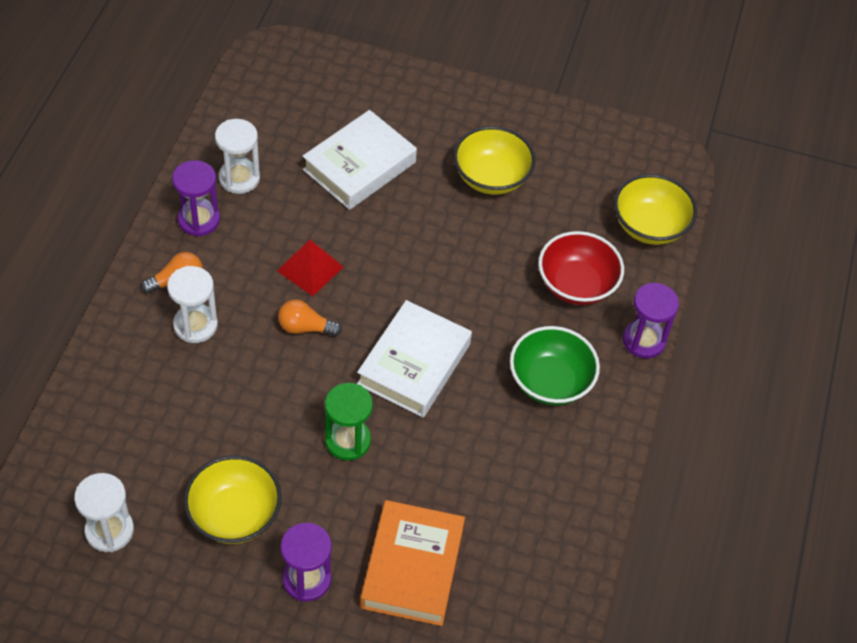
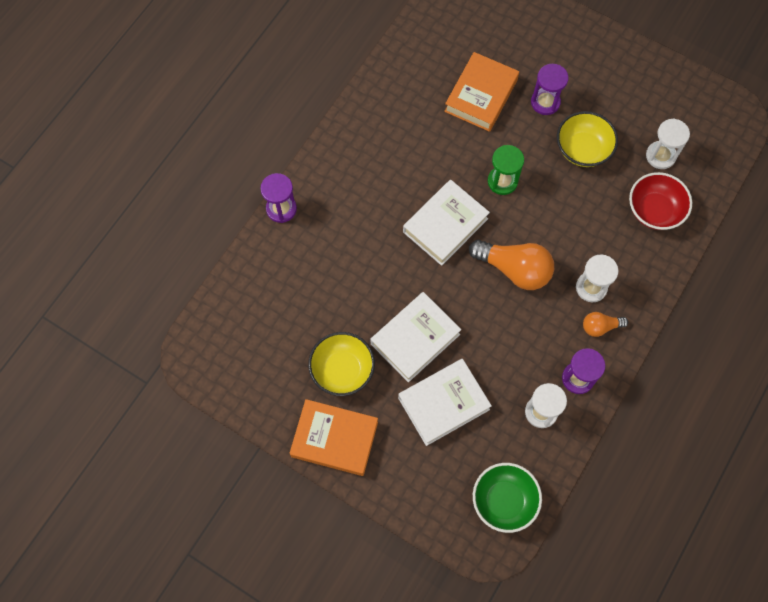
camera: 160 degrees left, 15 degrees up
(305, 327) = (514, 269): orange light bulb -> orange light bulb, size x1.89
(310, 269) = (501, 317): red pyramid -> none
(414, 224) = (415, 339): none -> white book
(475, 112) = (334, 439): none -> orange book
(550, 382) = (357, 193): green bowl -> green bowl (504, 500)
(576, 284) = (311, 262): red bowl -> red bowl (654, 210)
(649, 226) = (237, 299): yellow bowl -> none

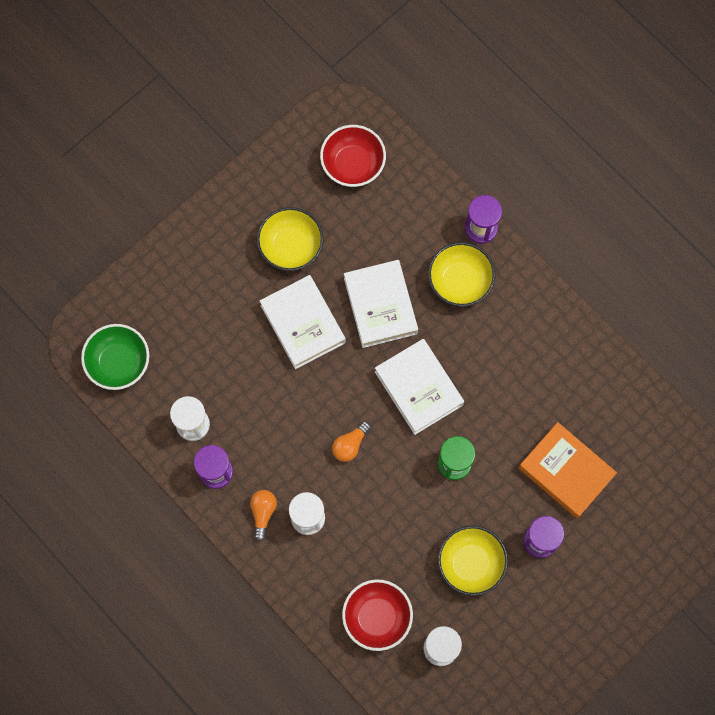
camera: 105 degrees right, 5 degrees up
(245, 335) = (353, 164): none -> red bowl
(334, 439) = (224, 223): orange book -> none
(336, 214) = (460, 281): none -> yellow bowl
(443, 403) = (229, 333): white book -> white book (380, 306)
(514, 269) = (350, 444): orange light bulb -> orange light bulb, size x0.53

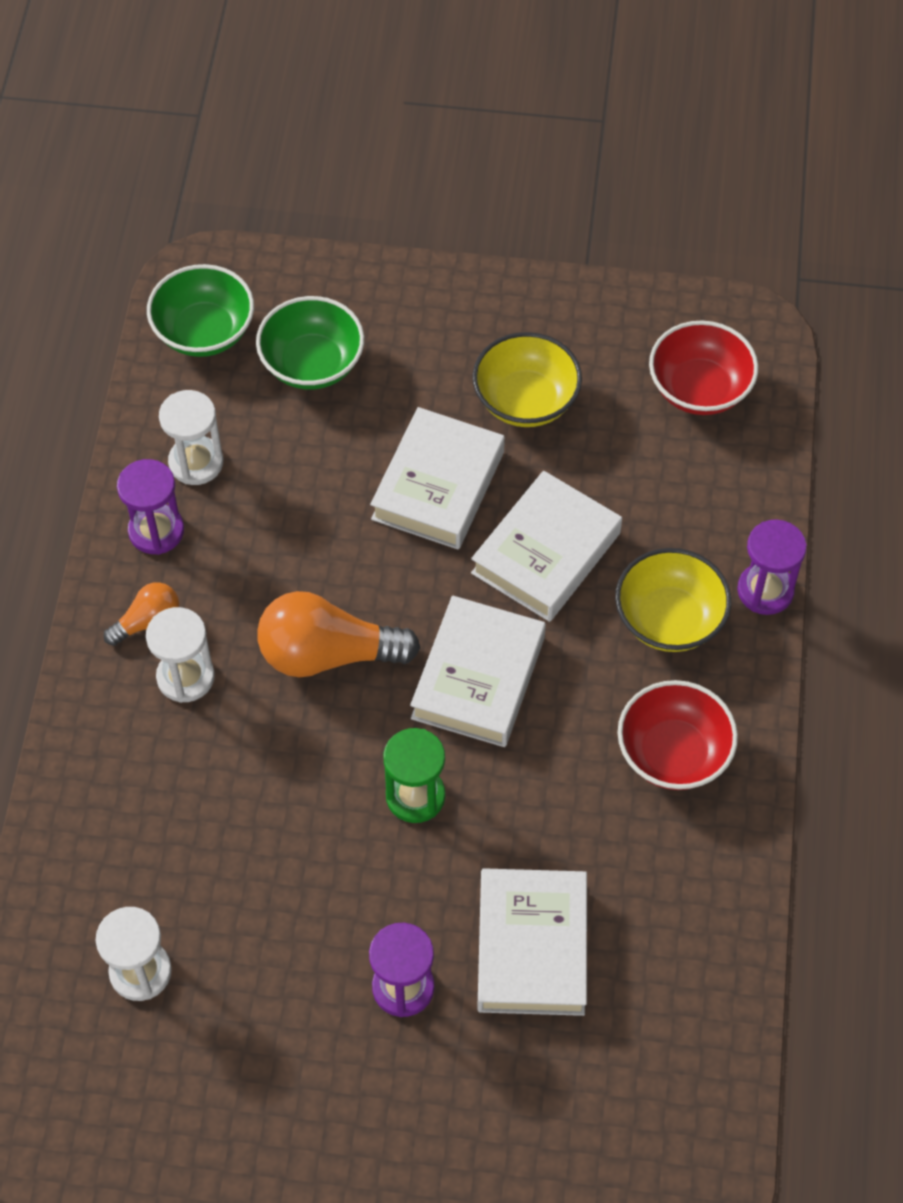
camera: 50 degrees right, 15 degrees down
(183, 327) = (312, 364): none -> green bowl
(350, 444) = (328, 654): orange light bulb -> orange light bulb, size x1.89
(377, 617) = (119, 859): red bowl -> red bowl (673, 753)
(471, 563) = (293, 921): yellow bowl -> none
(566, 472) = (531, 947): orange book -> white book

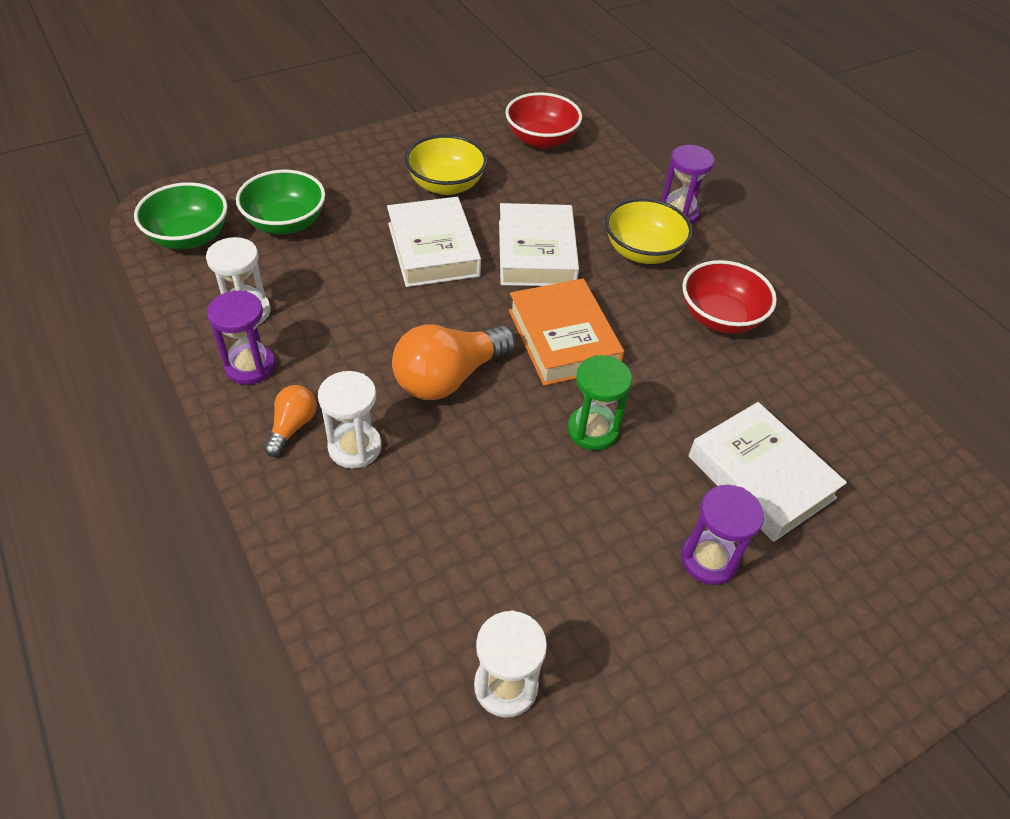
camera: 40 degrees left, 10 degrees down
(478, 678) = (563, 339): white book -> orange book

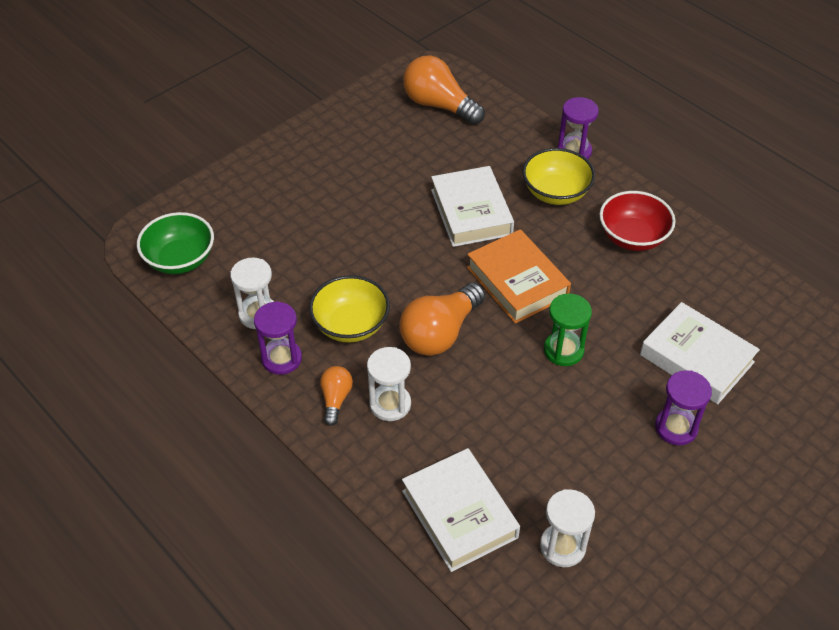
camera: 10 degrees left, 0 degrees up
(286, 223) = (255, 229): green bowl -> none
(433, 249) = (386, 227): white book -> white book (459, 514)
(446, 185) = (375, 165): yellow bowl -> yellow bowl (351, 325)
(541, 139) = (439, 105): red bowl -> orange light bulb

